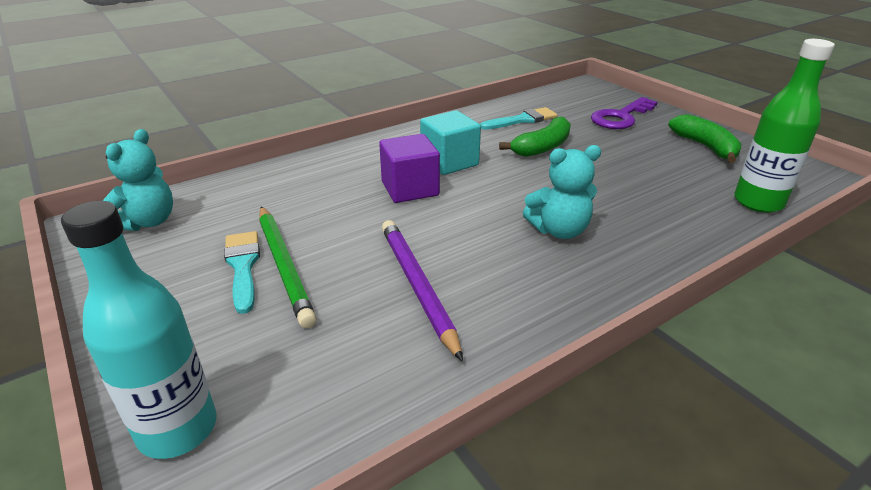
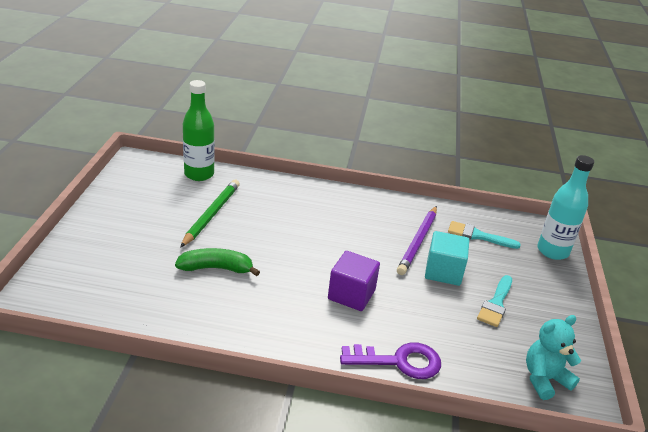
camera: 140 degrees left, 0 degrees up
(284, 266) = (473, 290): green pencil -> green pencil (211, 214)
(449, 162) = (295, 299): turquoise cube -> turquoise cube (443, 272)
(522, 120) = (172, 301): turquoise brush -> turquoise brush (478, 236)
(559, 230) = (315, 222): turquoise teddy bear -> none
(621, 117) = (108, 253): purple key -> purple key (399, 361)
(705, 147) = (132, 204): green banana -> none

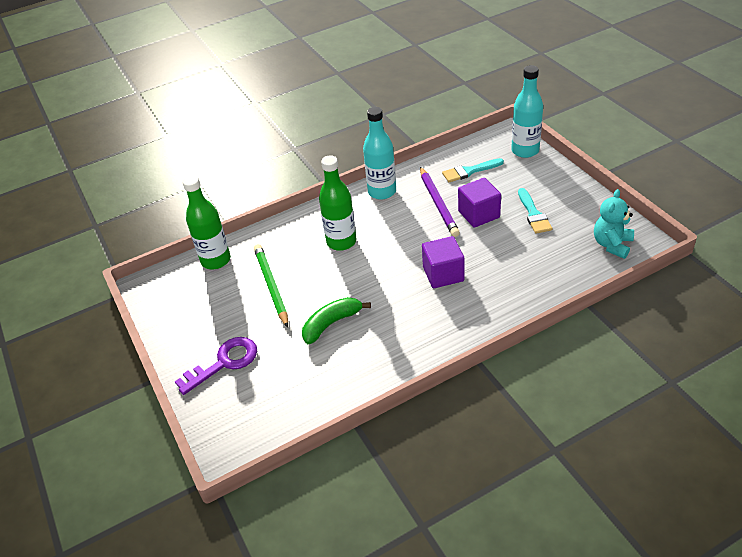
camera: 30 degrees left, 10 degrees up
(302, 219) = (341, 242): none -> green bottle
(382, 206) = (382, 192): none -> turquoise bottle
(399, 361) = (524, 297): purple key -> purple key (224, 363)
(443, 272) = (479, 214): turquoise cube -> purple cube

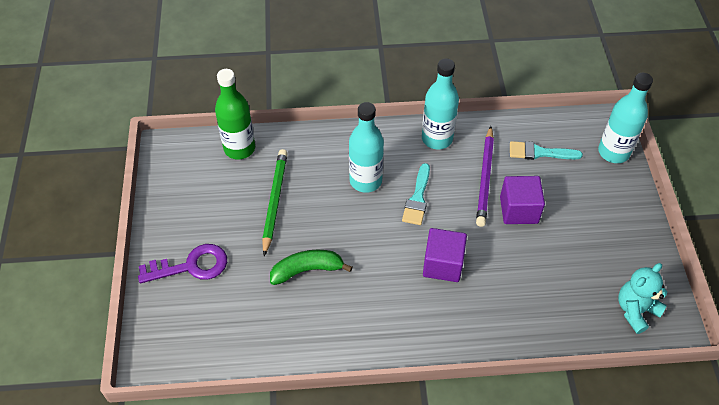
camera: 20 degrees right, 10 degrees up
(341, 242) = (365, 181): green bottle -> turquoise bottle
(533, 214) = (575, 235): turquoise brush -> turquoise brush (417, 198)

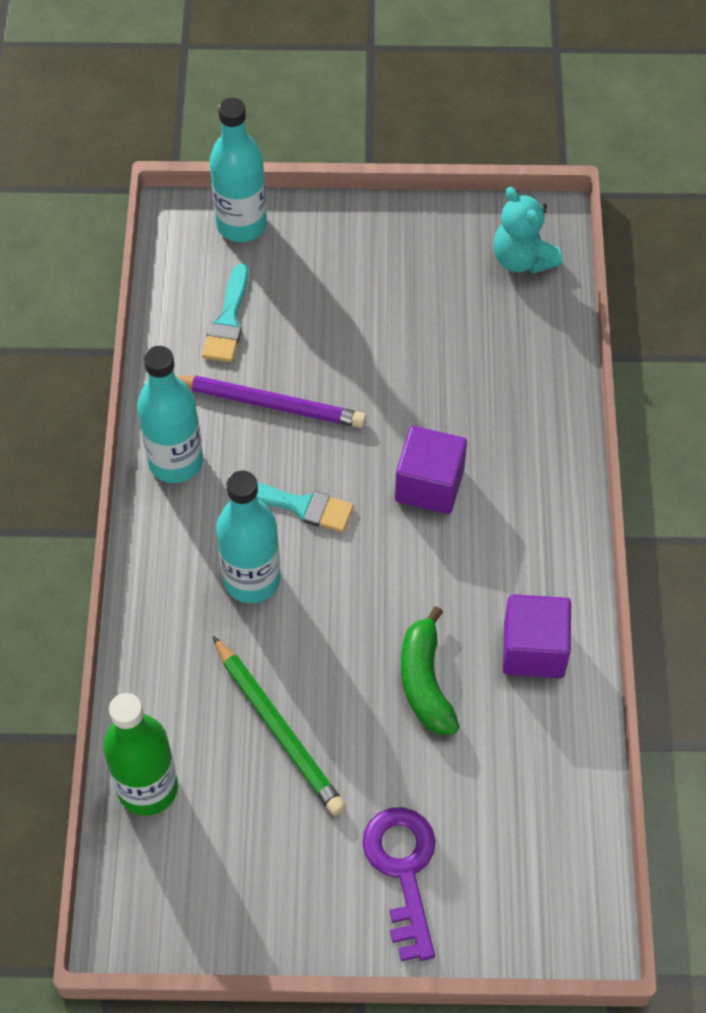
camera: 85 degrees left, 5 degrees up
(274, 201) = (278, 729): green pencil -> green pencil turned 135 degrees counterclockwise
(519, 210) = (337, 368): purple cube -> purple cube (533, 649)

